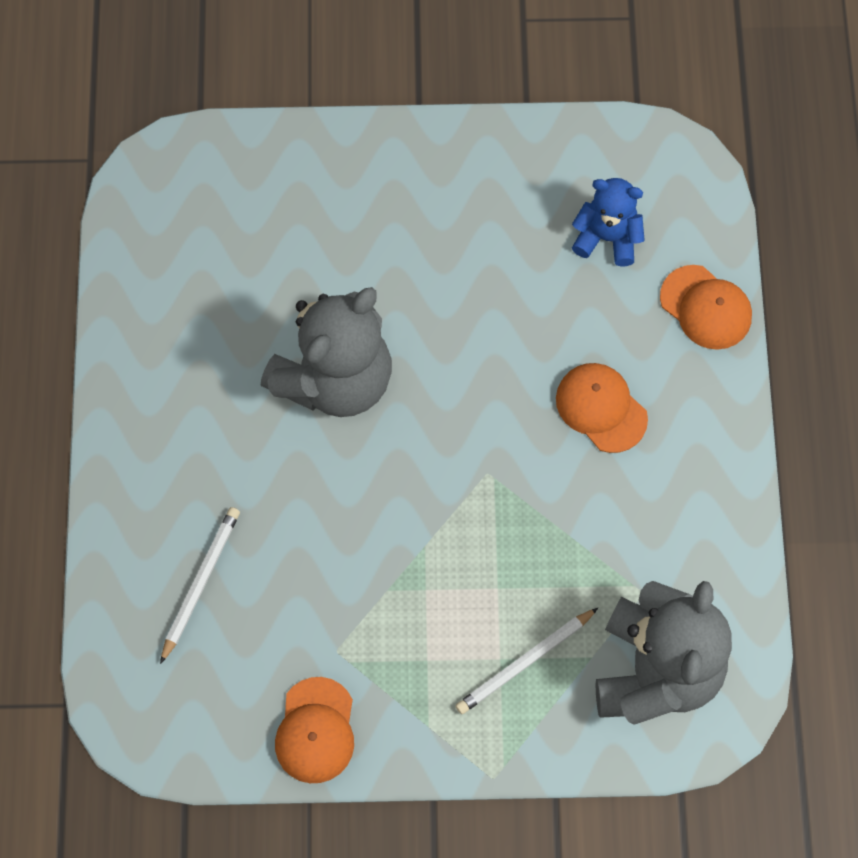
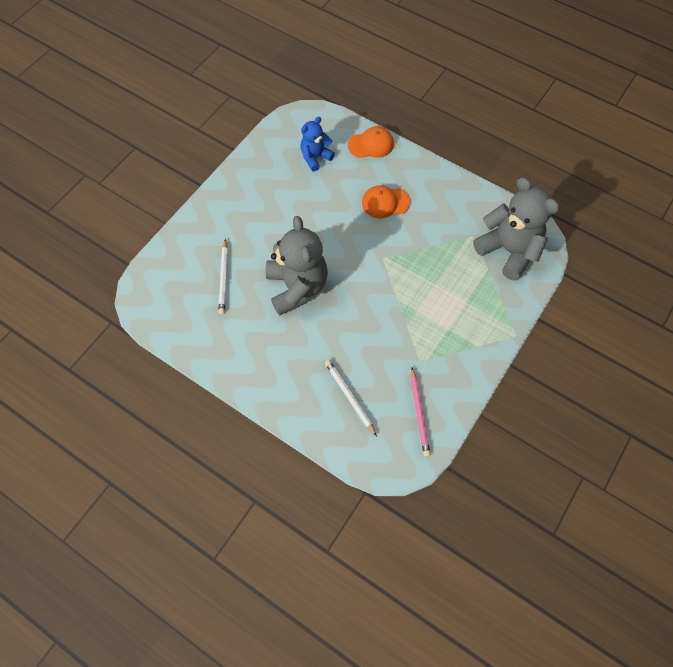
camera: 55 degrees left, 5 degrees down
(244, 705) = (419, 413): none -> pink pencil
(315, 730) = (450, 391): orange cap -> none
(525, 662) = (474, 294): white pencil -> white pencil (224, 278)

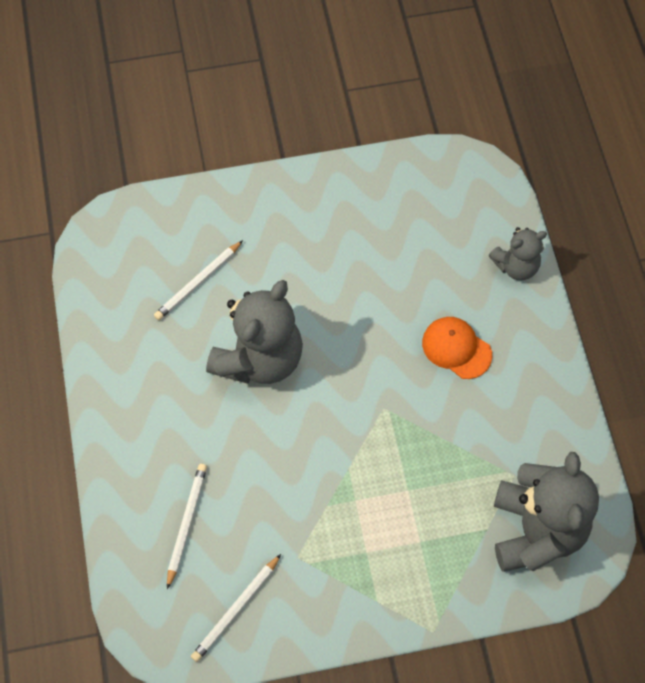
camera: 45 degrees right, 0 degrees up
(315, 157) = (436, 229): blue teddy bear -> none
(371, 144) = (516, 266): orange cap -> grey teddy bear
(419, 413) = (236, 609): pink pencil -> white pencil

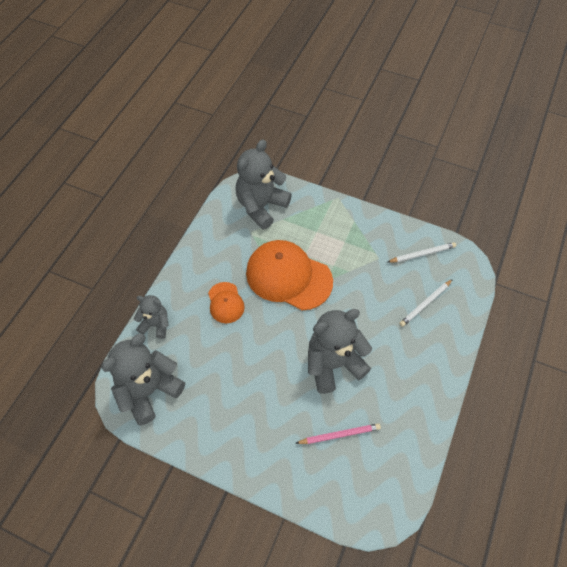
camera: 145 degrees left, 5 degrees down
(198, 282) = (339, 435): white pencil -> pink pencil
(404, 440) = (288, 276): none -> orange cap
(451, 194) = (149, 390): none -> grey teddy bear

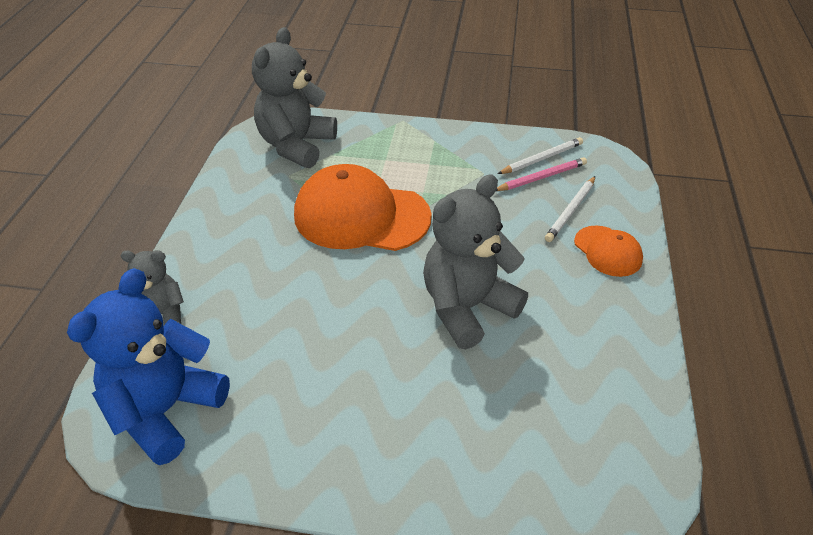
camera: 15 degrees left, 15 degrees down
(149, 390) = (165, 410): grey teddy bear -> blue teddy bear
(225, 303) = (272, 264): orange cap -> orange cap (607, 251)
(339, 435) = (512, 401): pink pencil -> pink pencil (541, 177)

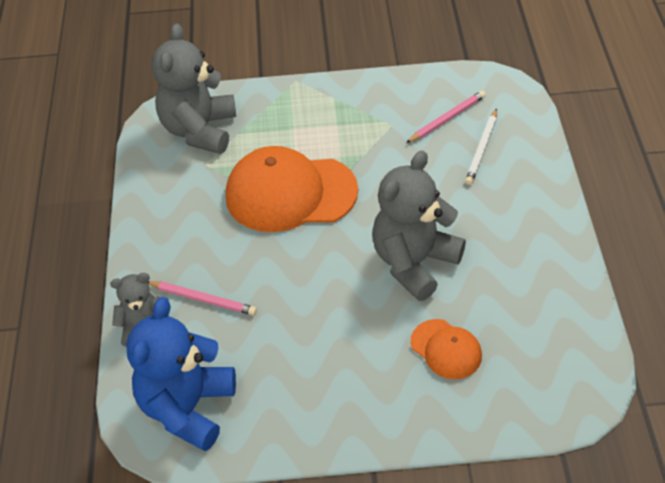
camera: 10 degrees left, 5 degrees up
(232, 299) = (202, 299): none -> pink pencil
(541, 159) = (442, 98): white pencil -> none
(607, 251) = (523, 183): orange cap -> orange cap (446, 349)

